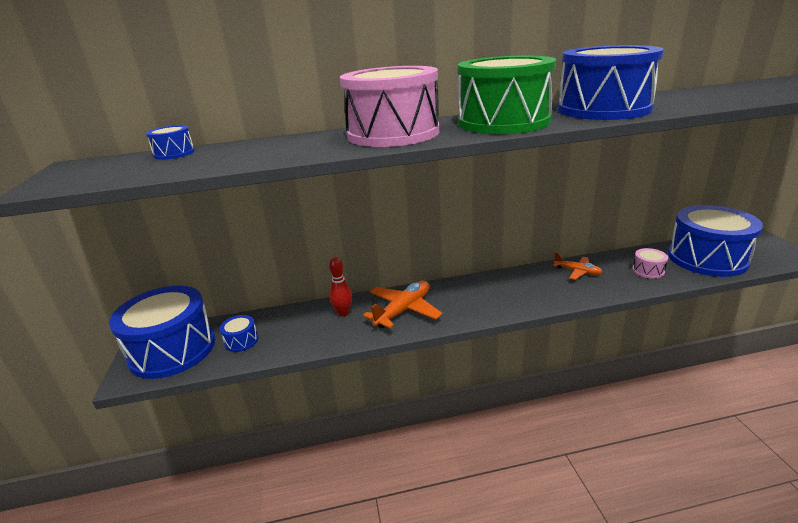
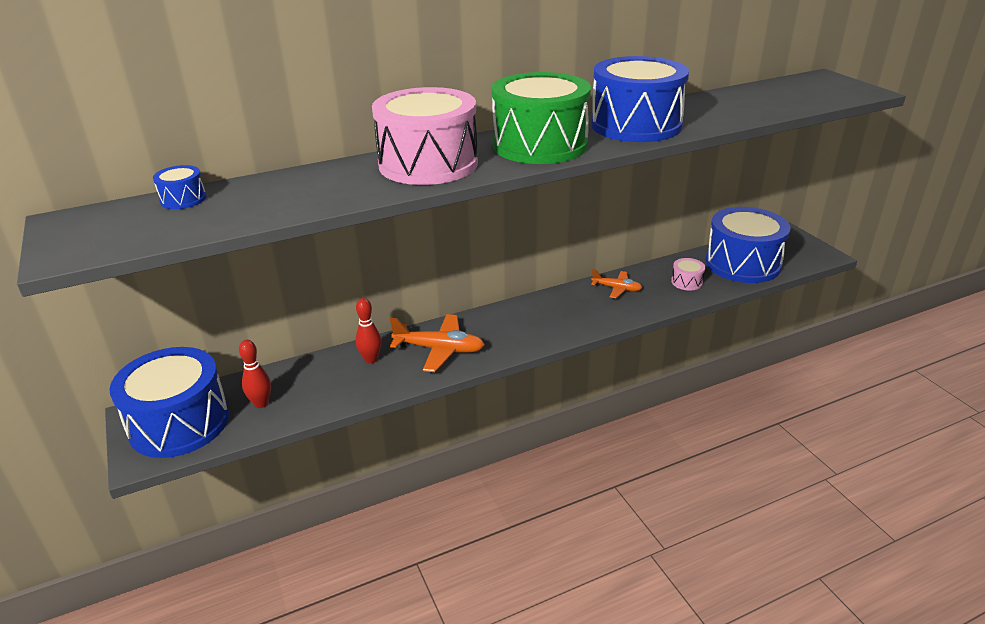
camera: 15 degrees left, 5 degrees up
(241, 341) = (261, 403): blue drum -> red bowling pin
(404, 310) = (439, 349): orange plane -> orange plane turned 75 degrees clockwise

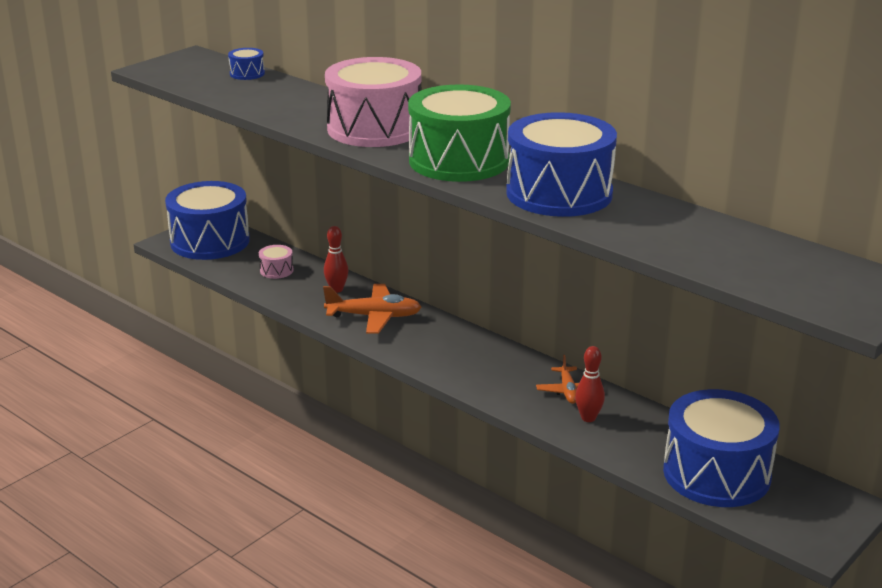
camera: 65 degrees right, 5 degrees down
(261, 403) = (250, 263): red bowling pin -> red bowling pin (588, 418)
(439, 349) = (374, 317): orange plane -> orange plane turned 75 degrees counterclockwise
(686, 282) = (627, 436): pink drum -> pink drum (276, 270)

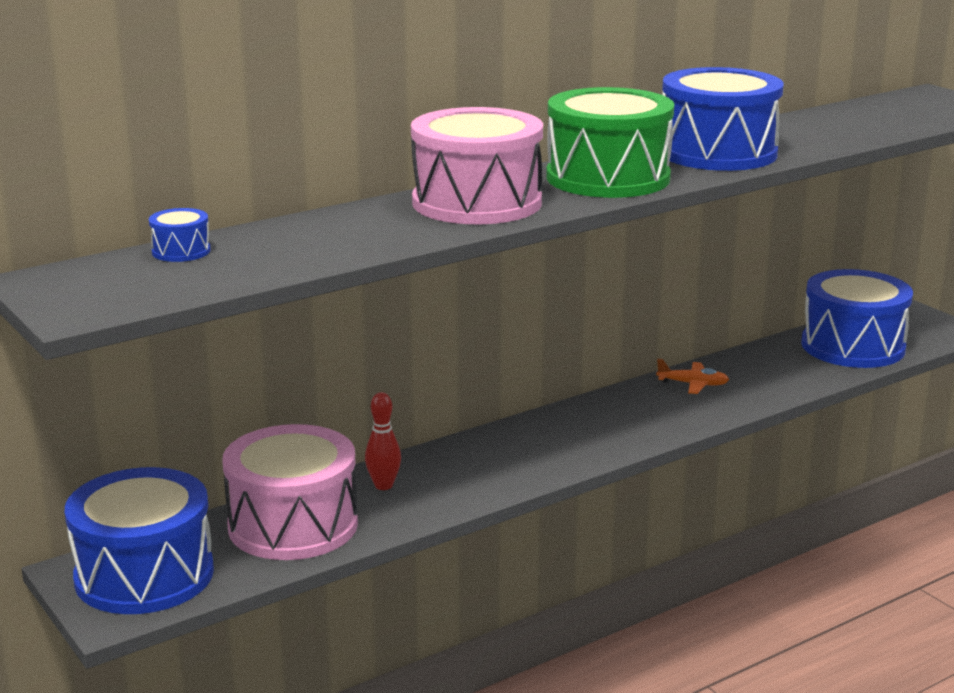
camera: 75 degrees left, 5 degrees down
(276, 270) = (293, 525): pink drum -> pink drum, size x2.45
(374, 317) = (475, 468): orange plane -> none
(588, 418) = (748, 383): red bowling pin -> none

